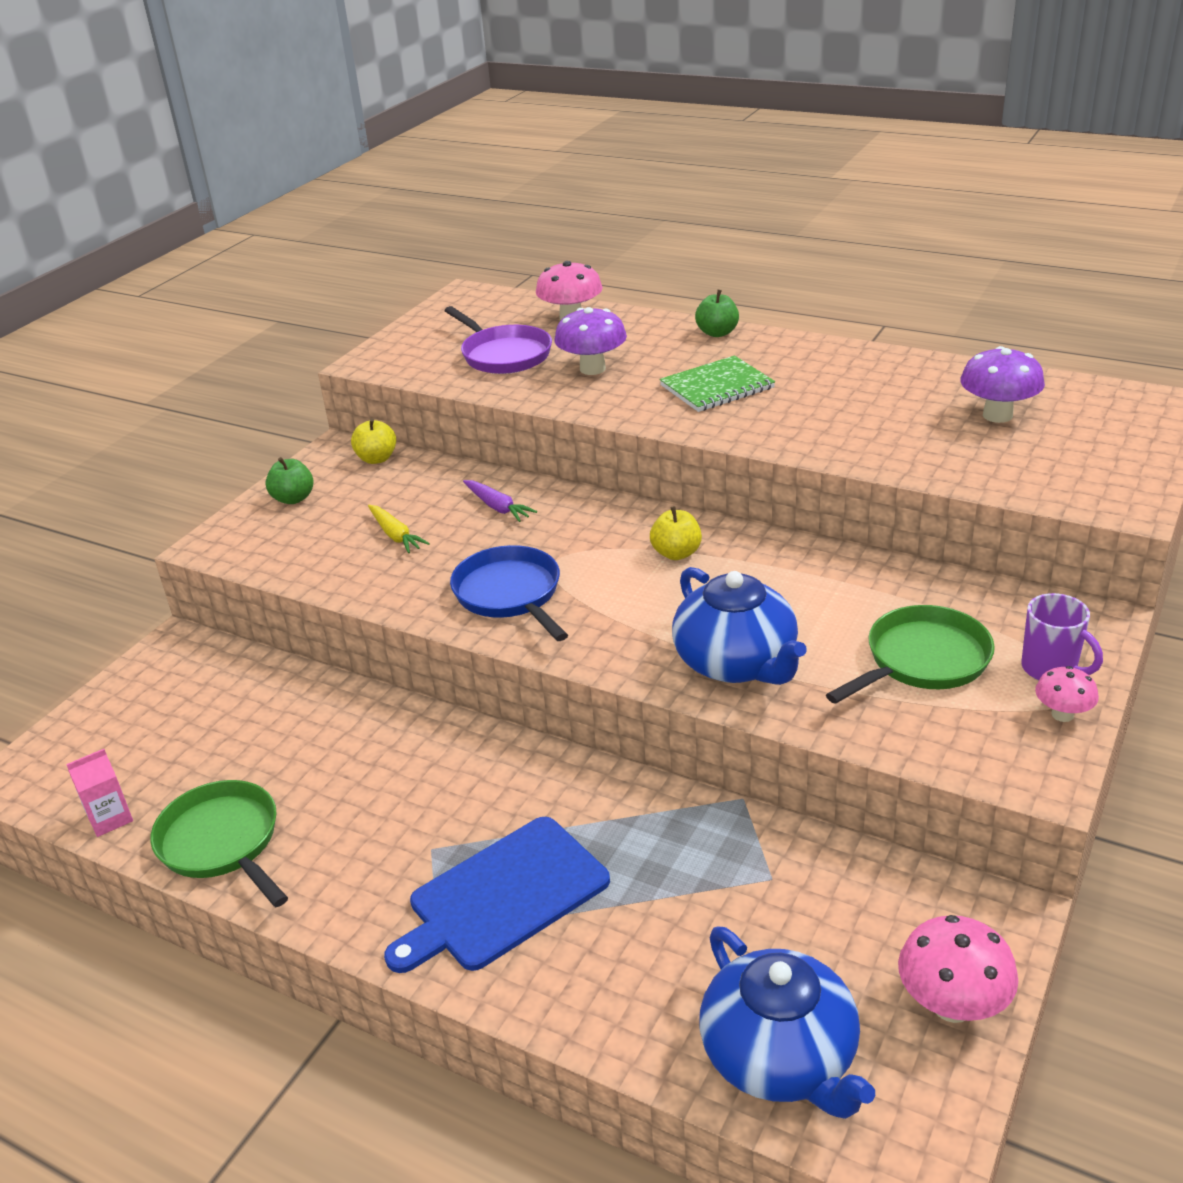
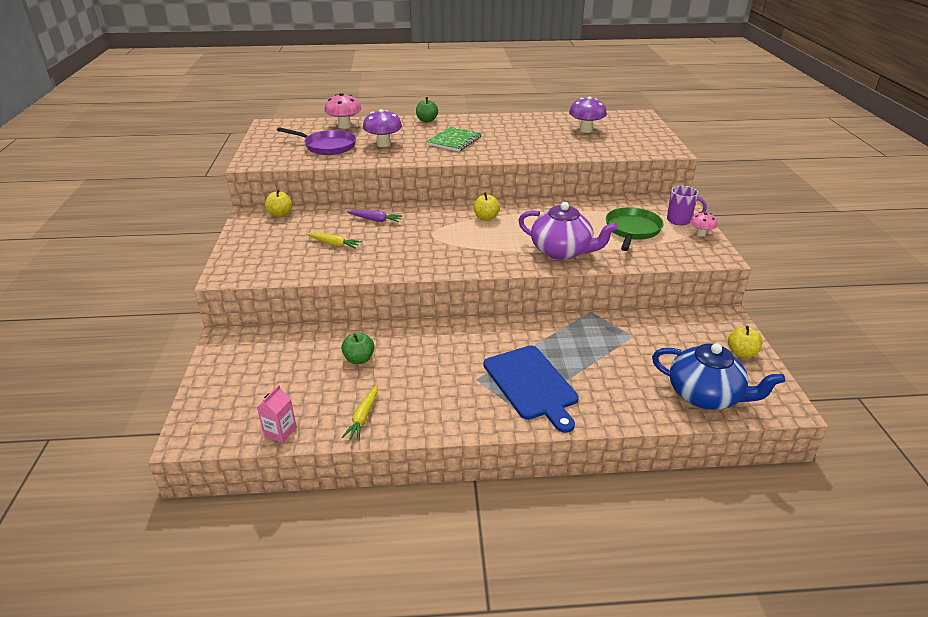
camera: 35 degrees left, 0 degrees up
(223, 843) = (363, 417): green pan -> yellow carrot
(293, 498) = (251, 242): green apple -> green apple (359, 359)
(503, 896) = (531, 384): blue cutting board -> blue cutting board turned 45 degrees counterclockwise
(510, 595) = (427, 253): blue pan -> none
(736, 663) = (562, 251): blue teapot -> purple teapot
(952, 1005) = (741, 353): pink mushroom -> yellow apple

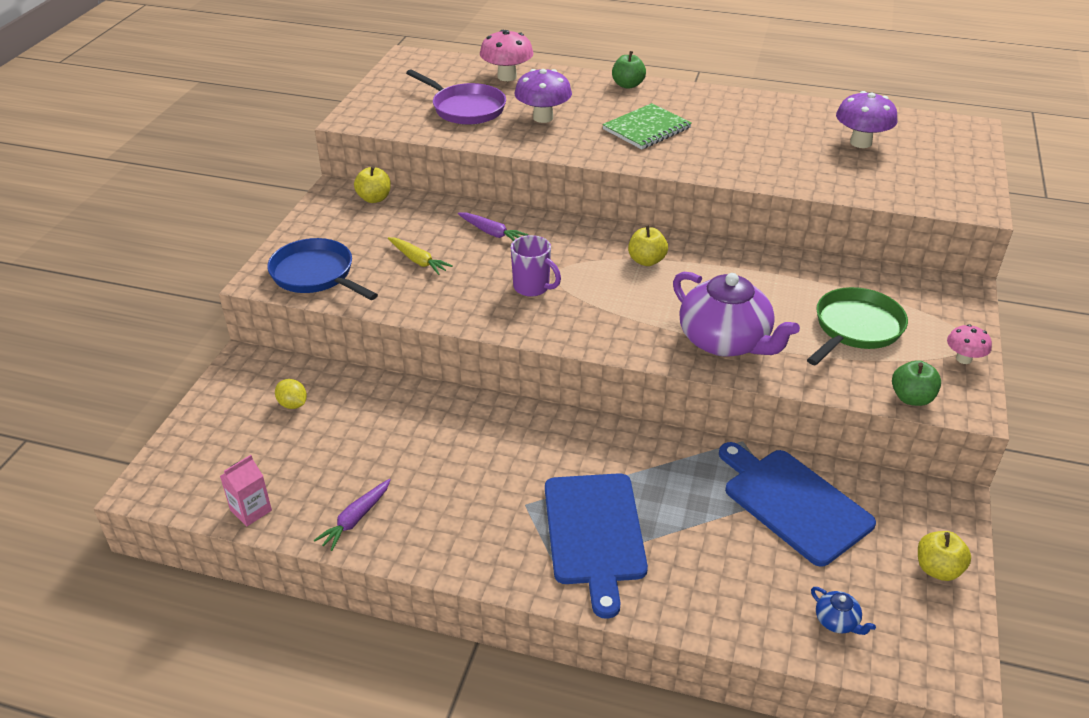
camera: 20 degrees right, 5 degrees up
(263, 265) = (316, 275): none -> blue pan
(276, 357) = (293, 404): none -> yellow lemon
(359, 359) = (391, 434): green apple -> green apple (911, 398)
(363, 417) = (355, 519): yellow carrot -> purple carrot
(640, 338) = (793, 502): none -> blue cutting board
(679, 220) = (944, 327): purple mug -> purple mug (532, 287)
(705, 395) = (837, 621): blue teapot -> blue teapot, size x0.40

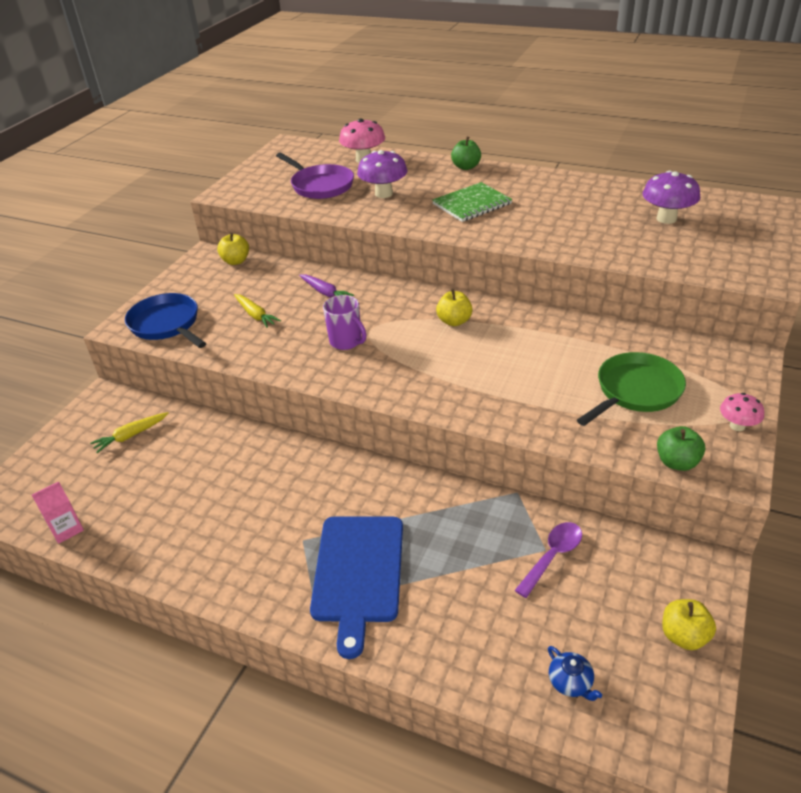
camera: 10 degrees right, 0 degrees up
(293, 404) = (131, 436): yellow lemon -> yellow carrot
(355, 519) = (151, 543): purple carrot -> none
(725, 341) = (508, 398): purple teapot -> none
(793, 502) = (552, 556): blue cutting board -> purple spoon

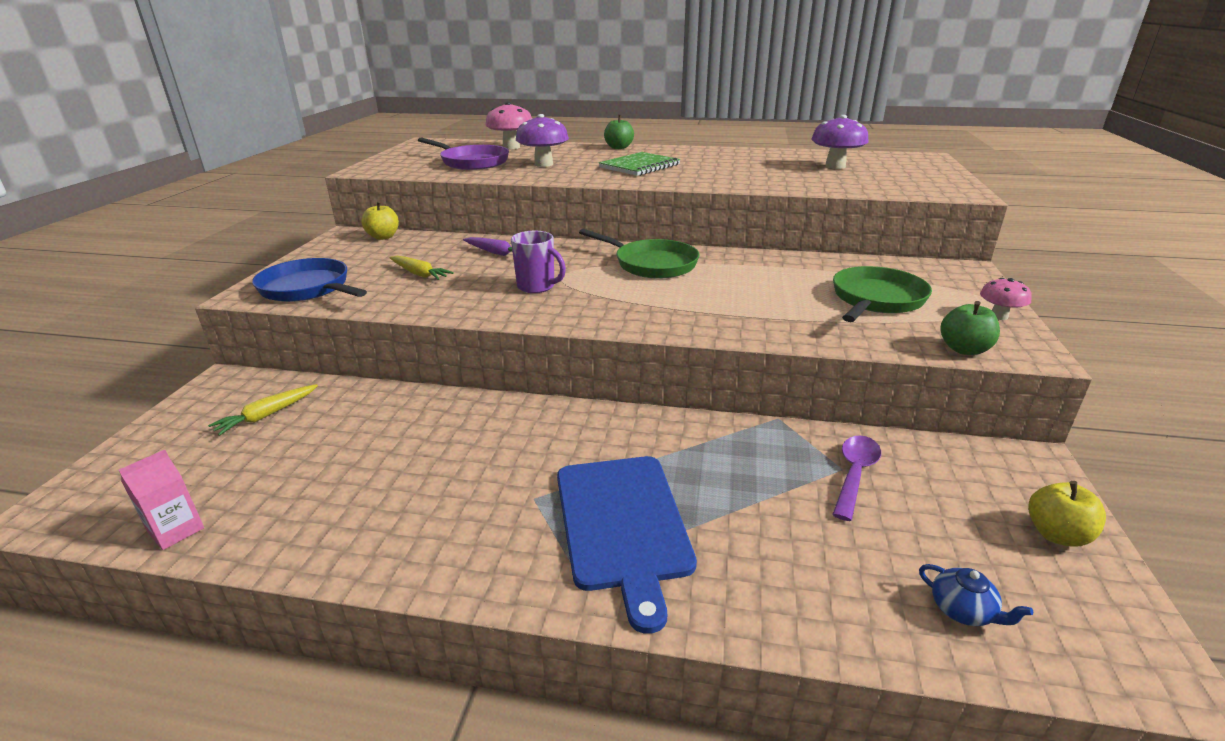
camera: 15 degrees left, 10 degrees down
(454, 321) = (651, 264): yellow apple -> green pan

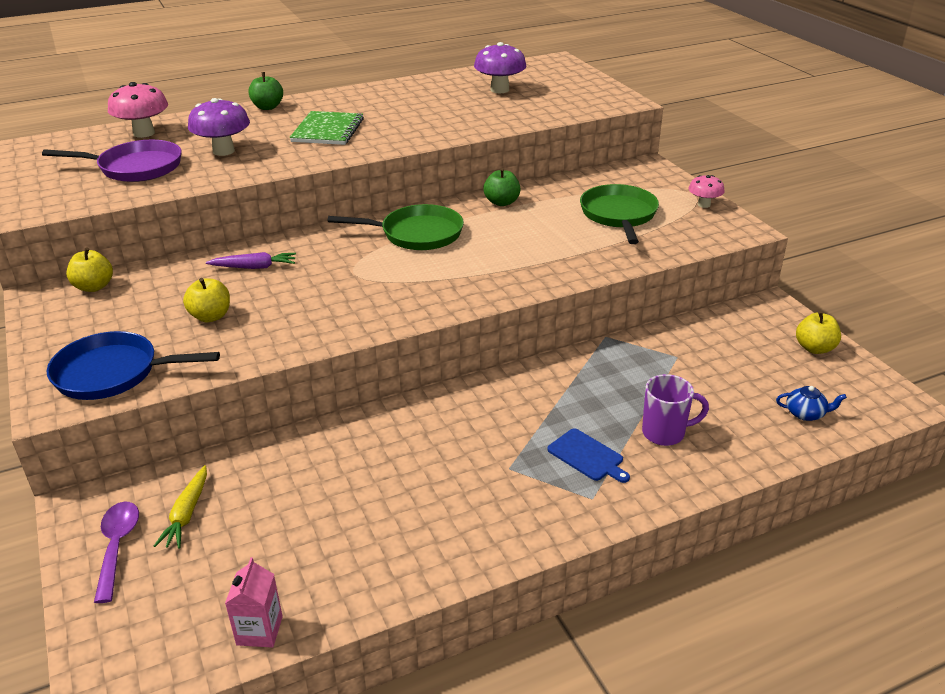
camera: 35 degrees left, 5 degrees up
(419, 274) = (211, 316): yellow carrot -> yellow apple
(537, 287) = (347, 291): purple mug -> purple mug (665, 433)
(622, 525) = (587, 456): blue cutting board -> blue cutting board, size x0.49
(854, 474) = (687, 357): purple spoon -> purple spoon (117, 546)
(964, 349) = (707, 240): green apple -> green apple (502, 202)

